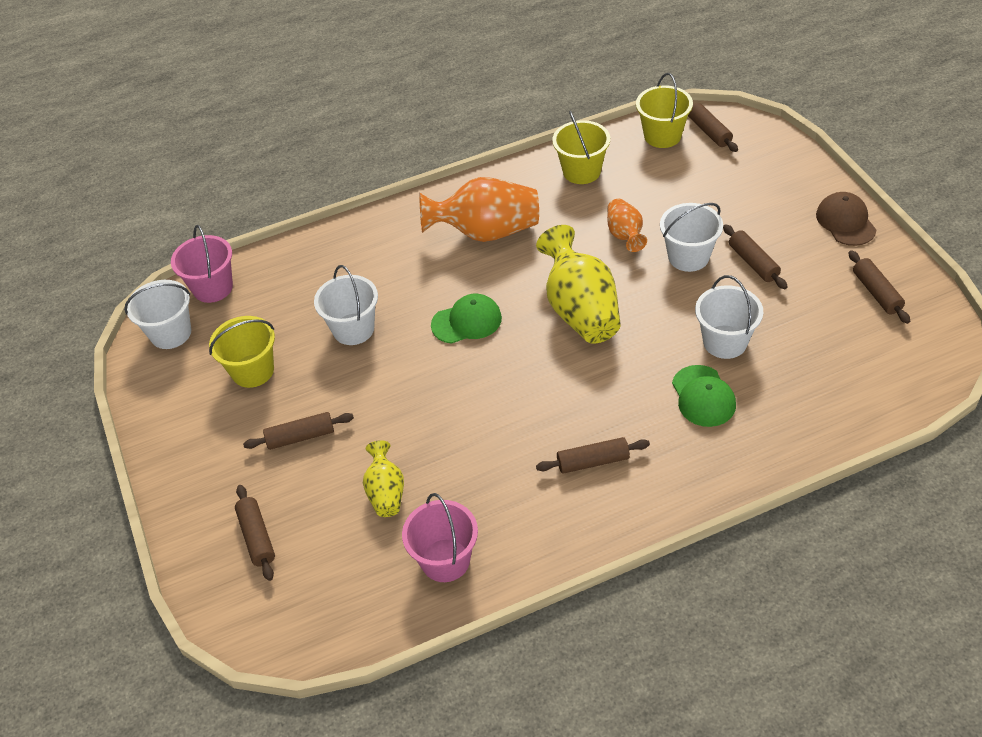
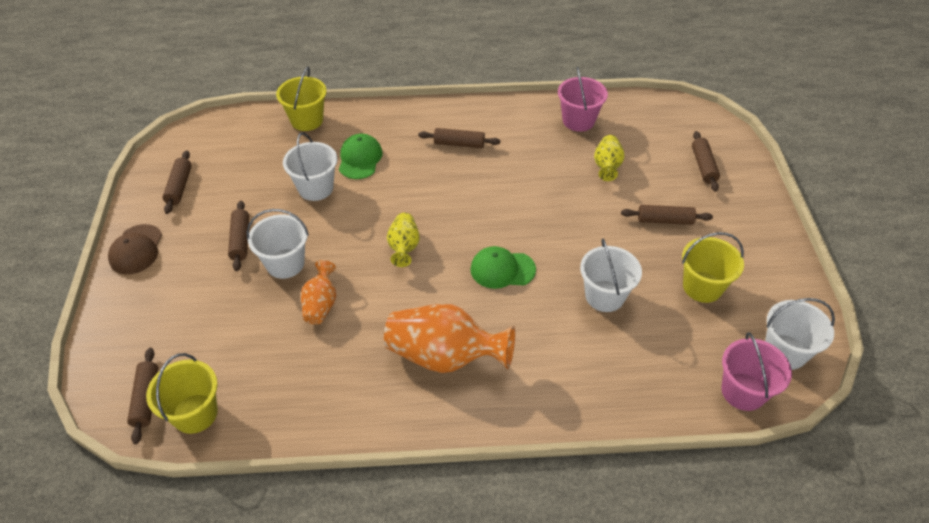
camera: 165 degrees left, 0 degrees up
(580, 310) = (404, 247): yellow vase -> yellow vase, size x0.54
(581, 171) = (309, 397): yellow bucket -> yellow bucket (307, 120)

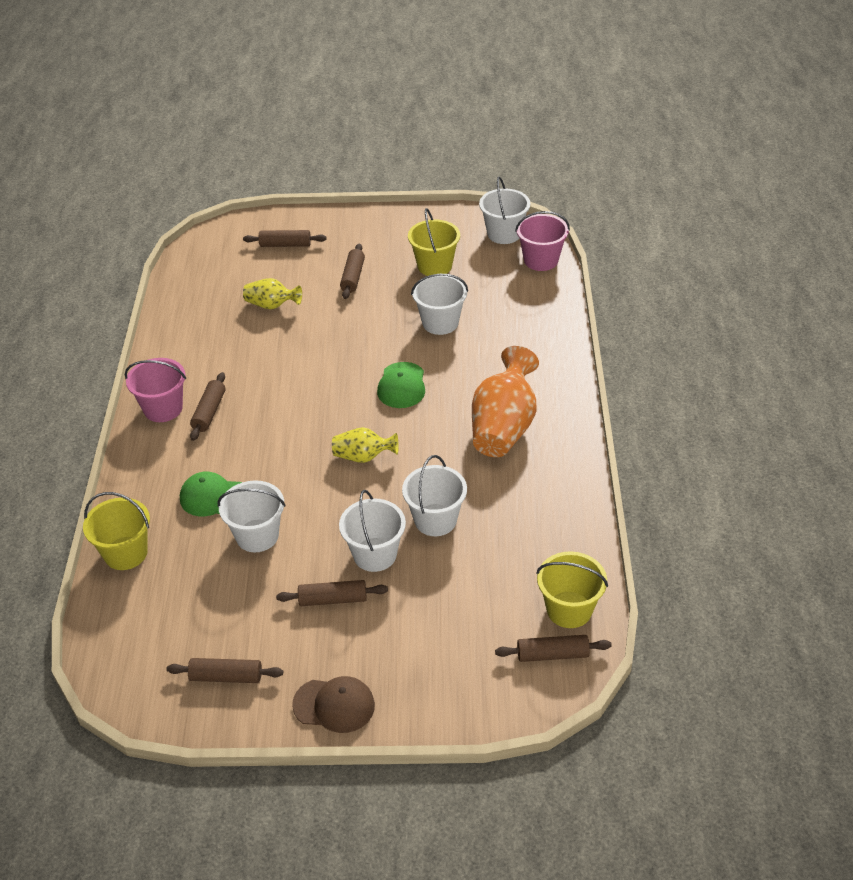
camera: 85 degrees left, 5 degrees down
(321, 304) = (435, 520): orange vase -> white bucket
(578, 120) = (195, 319): pink bucket -> pink bucket (163, 408)

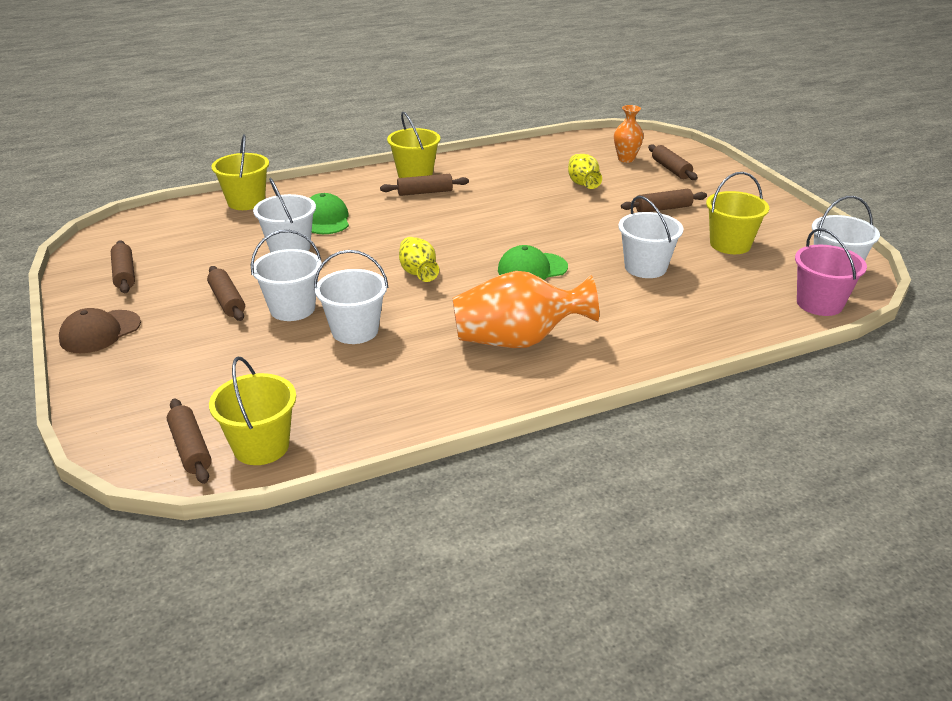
camera: 65 degrees right, 10 degrees down
(163, 408) = (415, 174): pink bucket -> yellow bucket
(244, 262) = (626, 159): none -> orange vase
(334, 705) = (100, 332): brown cap -> brown cap turned 60 degrees clockwise

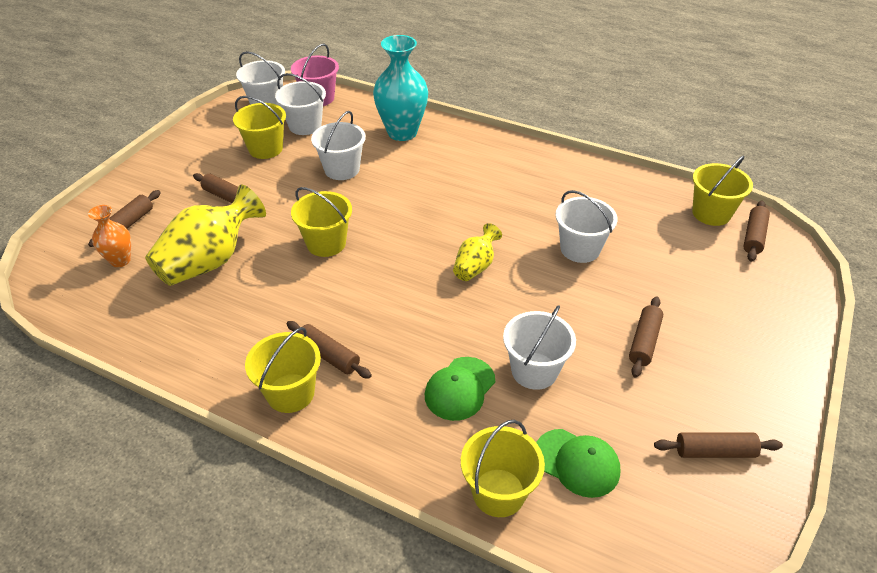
camera: 130 degrees left, 10 degrees up
(100, 332) = (772, 380): brown cap -> none
(124, 274) = (714, 451): brown rolling pin -> brown rolling pin turned 60 degrees clockwise
(292, 308) = (601, 297): white bucket -> white bucket (305, 126)
(518, 341) = (496, 179): orange vase -> none
(532, 269) = (402, 215): green cap -> green cap (577, 462)
(542, 226) = (326, 243): none -> yellow bucket
(582, 183) = (210, 261): yellow vase -> yellow vase, size x1.85
(680, 325) = (402, 132): none -> turquoise vase

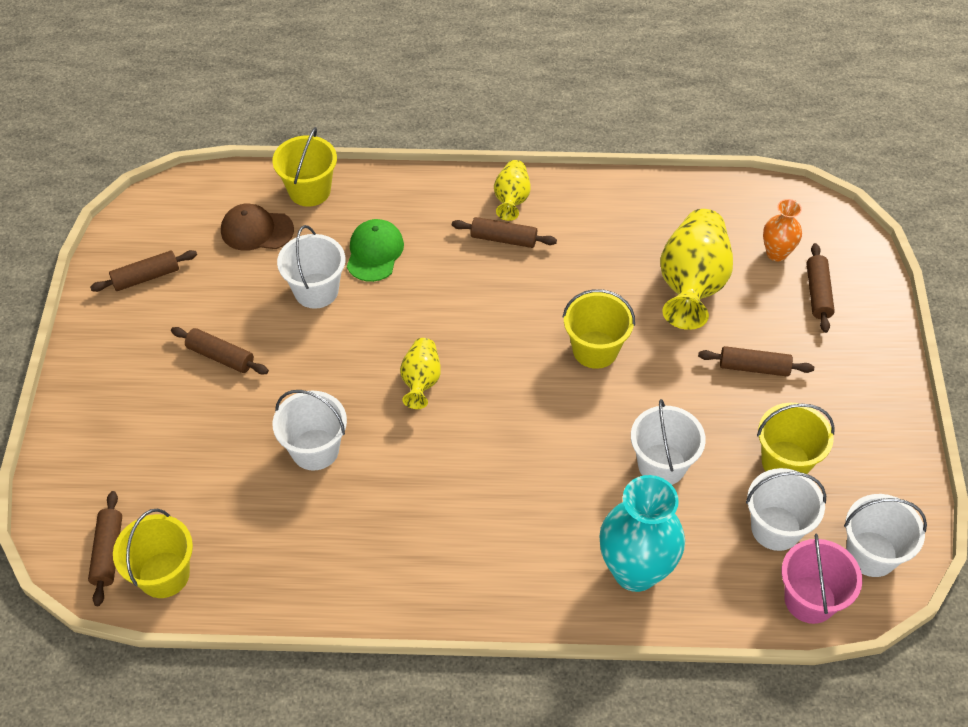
camera: 155 degrees right, 10 degrees up
(290, 393) = (511, 199): yellow bucket -> yellow vase
(577, 462) = (256, 230): green cap -> brown cap
(644, 342) = (220, 356): brown rolling pin -> brown rolling pin turned 60 degrees counterclockwise

